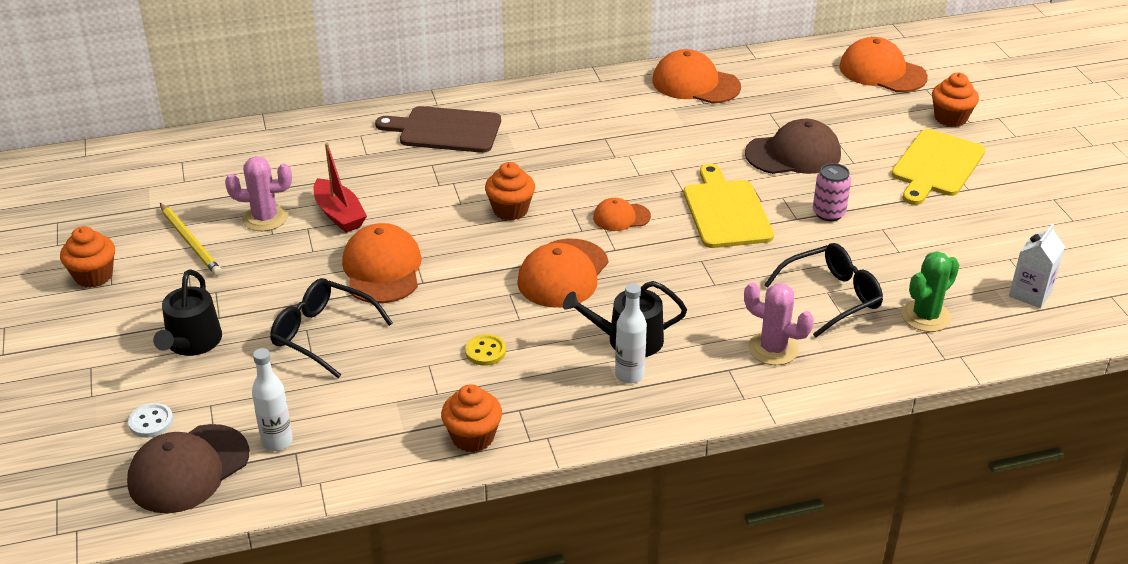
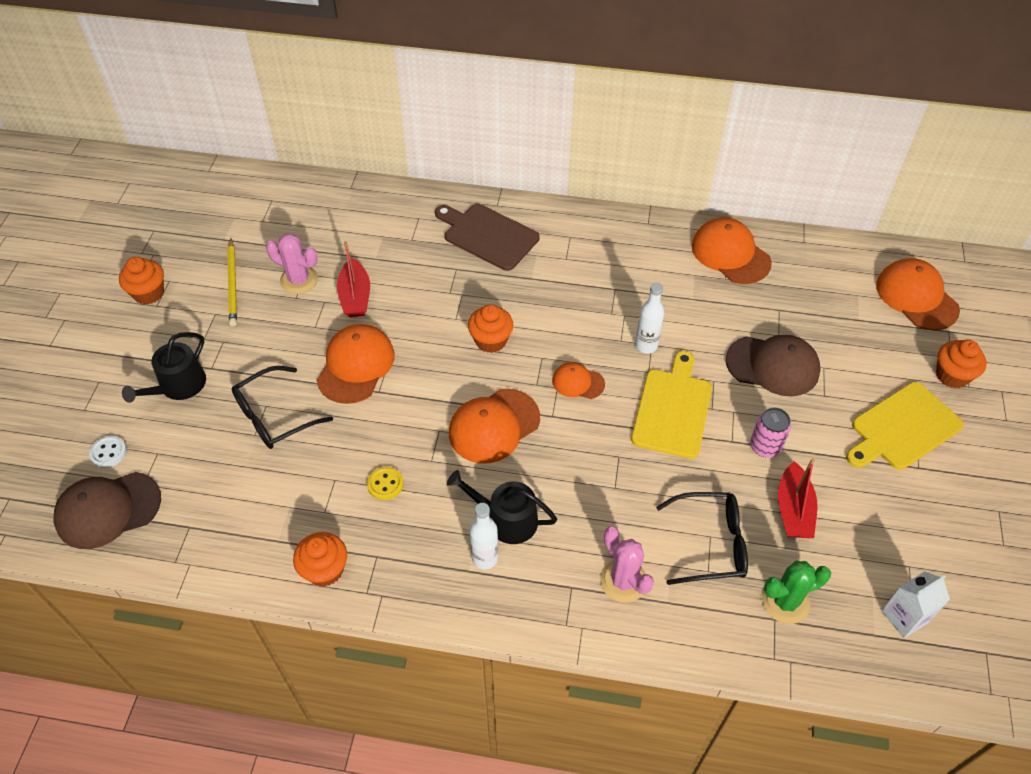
camera: 25 degrees right, 15 degrees up
(277, 442) = (182, 510): white bottle -> white bottle (646, 345)
(323, 334) = (275, 416): black glasses -> black glasses turned 90 degrees counterclockwise
(885, 250) = (793, 510): none -> red boat

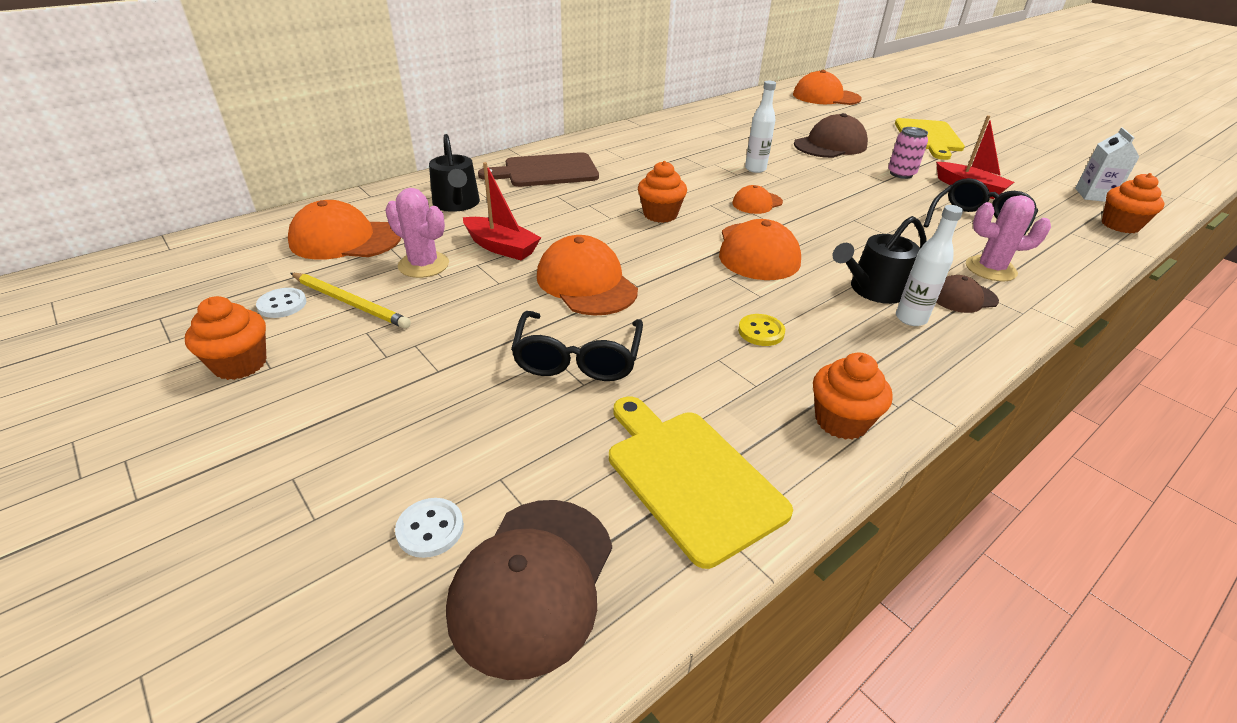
camera: 50 degrees left, 15 degrees down
(178, 386) = (422, 408): black watering can -> black watering can (457, 204)
(205, 261) = (282, 304): none -> white button
(299, 280) = (423, 265): pink cactus -> pink cactus turned 60 degrees clockwise
(551, 579) = (963, 297): none -> brown cap
(672, 409) = (829, 185): yellow cutting board -> yellow cutting board (690, 478)
(730, 254) = (713, 118): orange cap -> orange cap (345, 239)
(785, 602) = (1056, 222): green cactus -> none
(952, 375) = (899, 113): orange cupcake -> orange cupcake (1120, 225)

